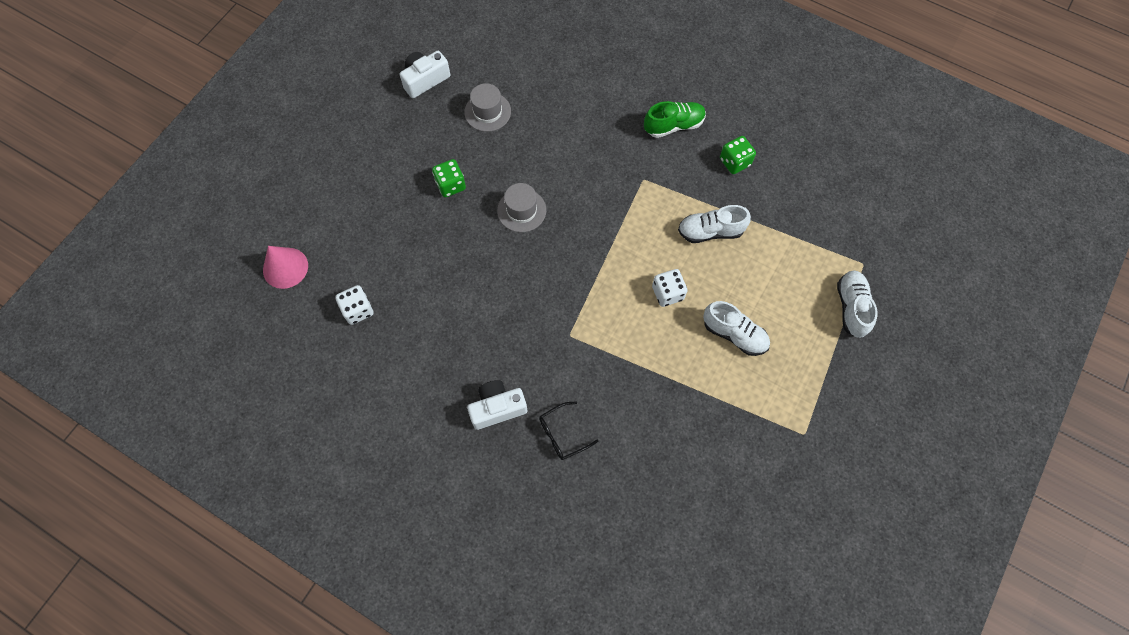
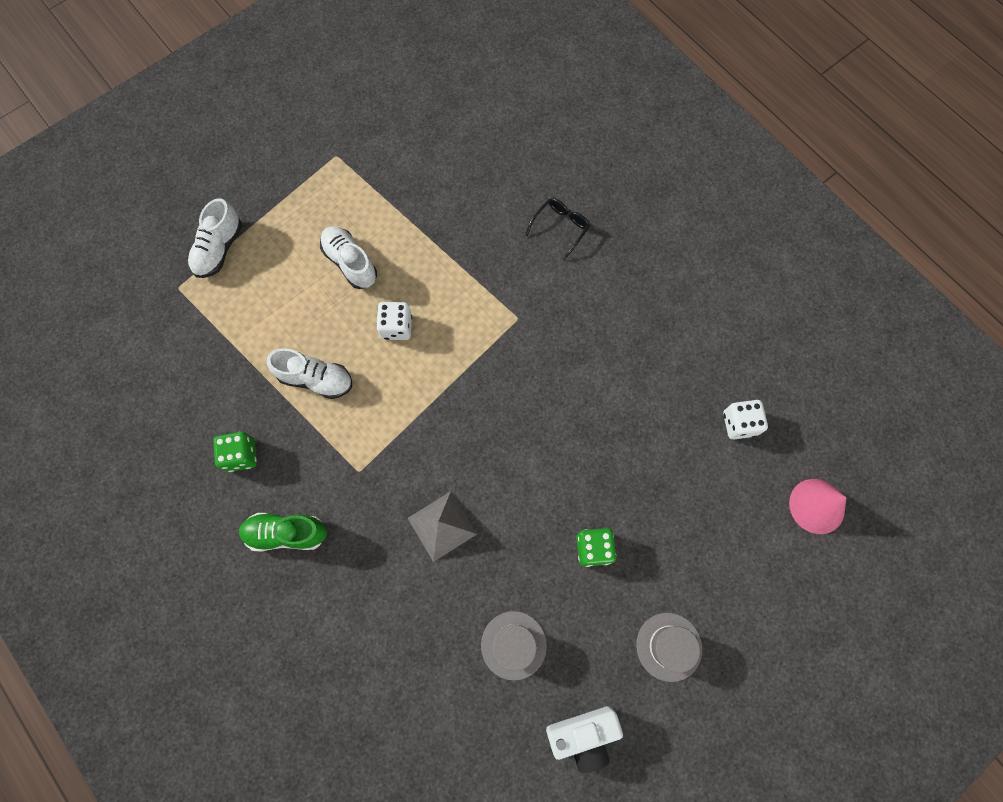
camera: 160 degrees left, 5 degrees up
(497, 408) = (616, 272): white camera -> none
(521, 210) = (518, 482): grey hat -> grey hat (669, 646)
(562, 434) = (560, 228): black glasses -> black glasses turned 45 degrees counterclockwise
(566, 164) = (442, 526): none -> grey pyramid

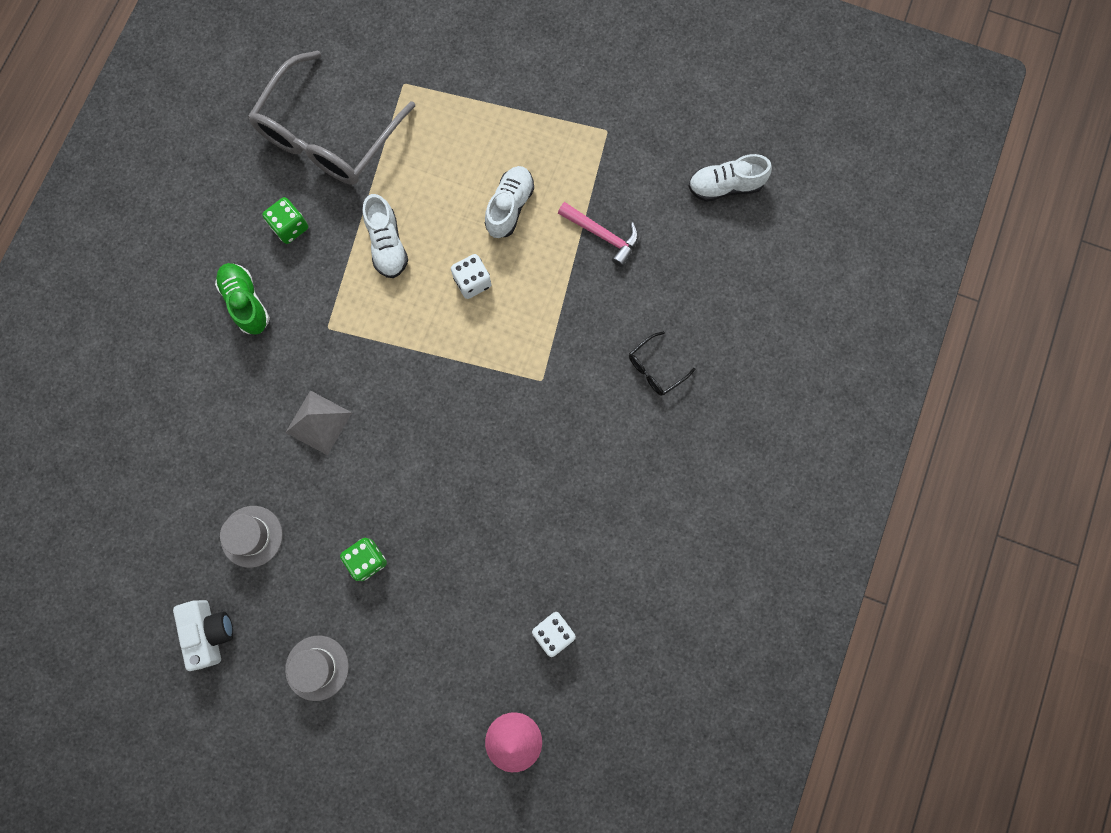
camera: 60 degrees right, 5 degrees up
(179, 376) = (328, 136): none -> grey glasses
(219, 249) = (458, 93): white shoe -> white shoe (725, 186)
(423, 206) = (602, 235): none -> pink hammer
(560, 228) = (655, 369): black glasses -> black glasses turned 135 degrees clockwise
(583, 735) = (209, 632): white camera -> white camera turned 150 degrees counterclockwise

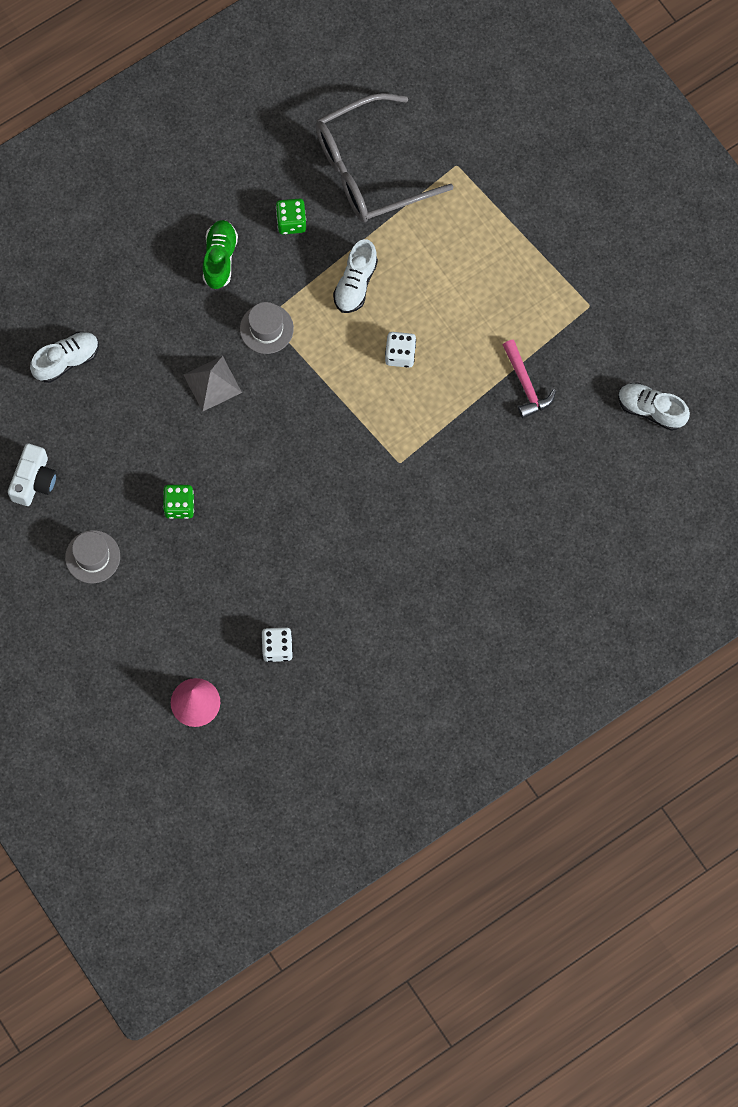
camera: 35 degrees right, 5 degrees down
(251, 536) = (108, 433): grey hat -> grey hat (266, 328)
(509, 207) = (470, 316): white shoe -> white shoe (67, 360)
(655, 369) = (492, 511): black glasses -> none

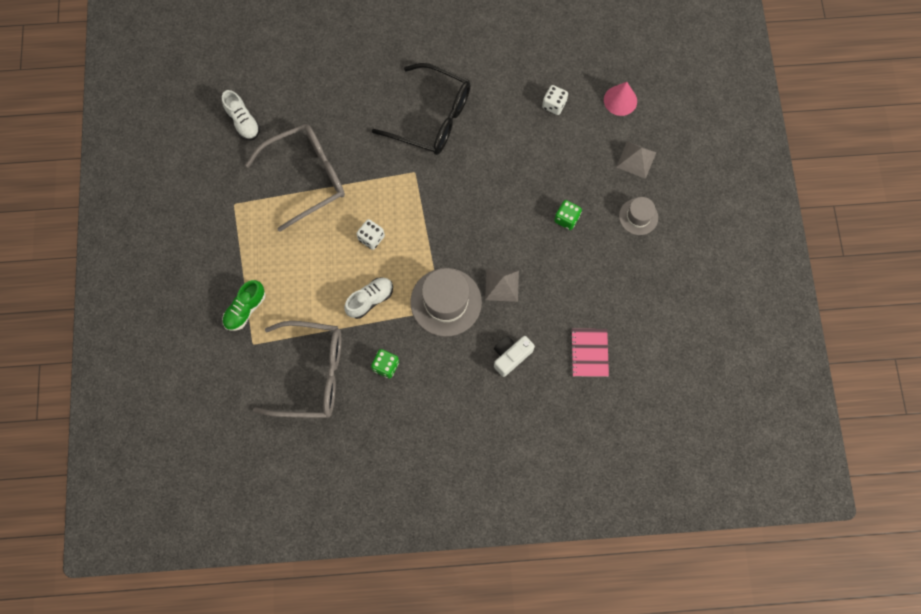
camera: 150 degrees left, 0 degrees up
(34, 481) = (651, 284): white camera -> white camera (510, 356)
(67, 360) = (589, 353): white shoe -> pink notebook
(133, 631) = (636, 159): none -> grey pyramid
(220, 258) = (448, 367): green shoe -> green shoe (245, 309)
(266, 328) = (446, 302): grey hat -> grey hat, size x1.77
(421, 545) = (432, 117): none -> black glasses
(525, 384) = (307, 177): pink hammer -> grey glasses

